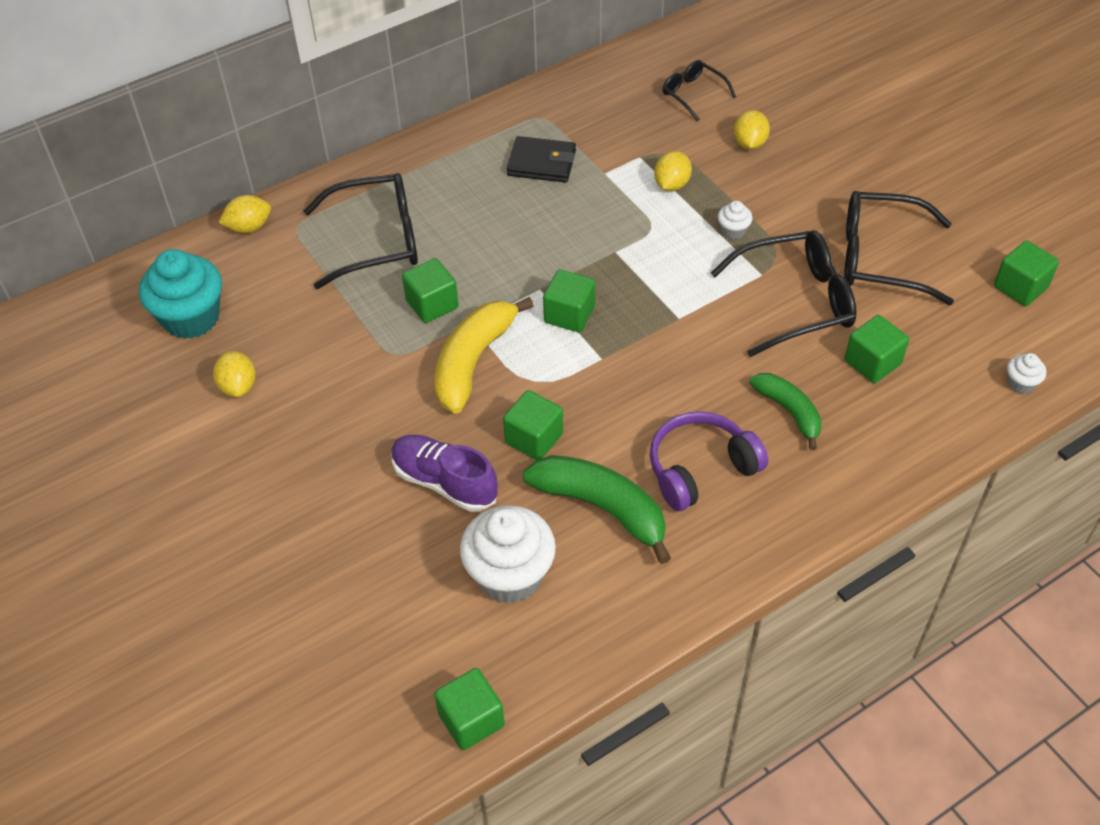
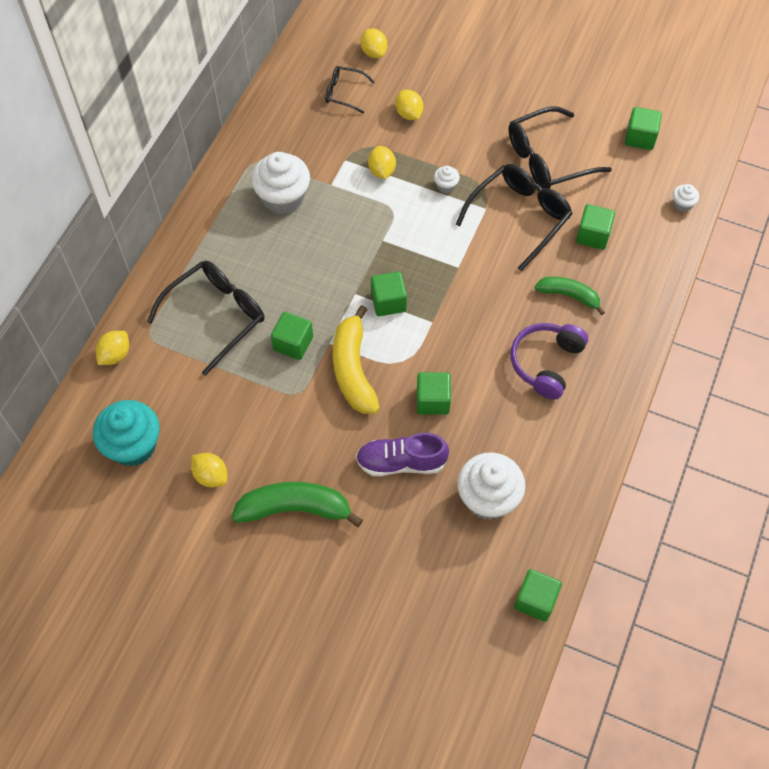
camera: 35 degrees left, 10 degrees up
(542, 163) = (283, 198): black wallet -> white cupcake
(602, 507) = (508, 422): green banana -> green banana (295, 508)
(759, 70) = (374, 52): none -> yellow lemon

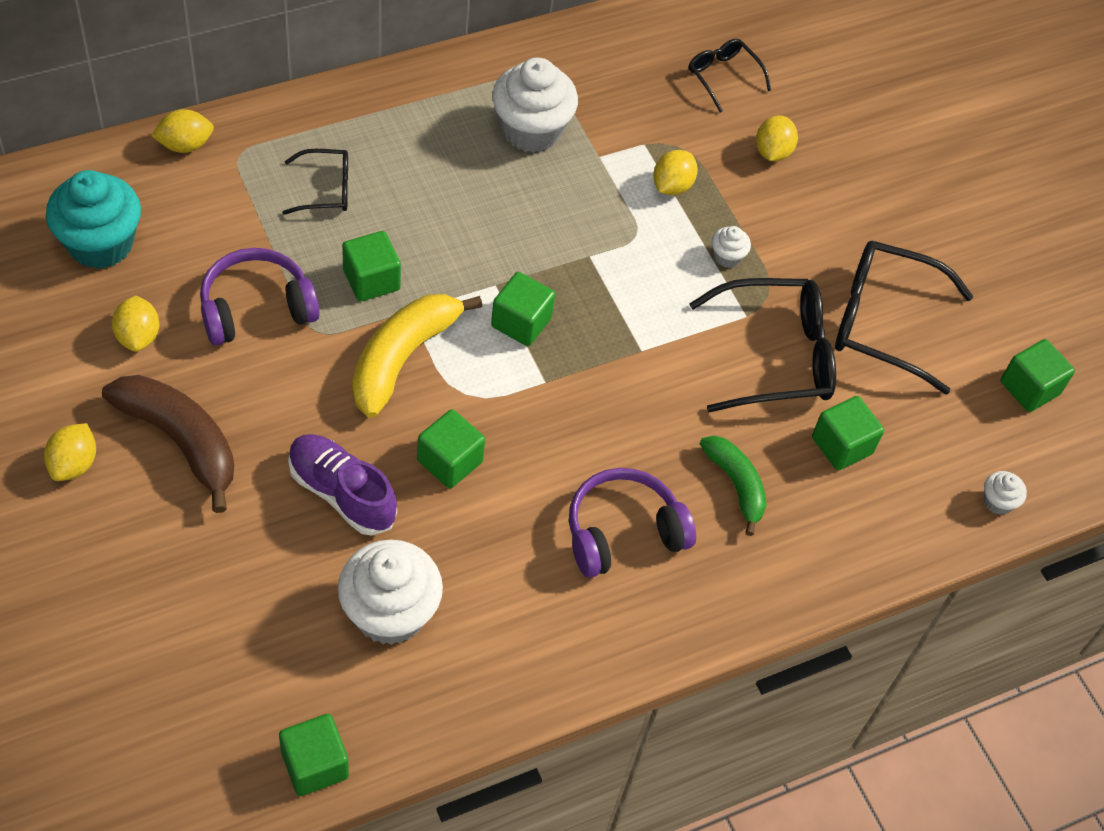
camera: 35 degrees right, 5 degrees down
(216, 316) = (326, 189): black glasses -> black glasses, size x0.54
(253, 408) = (256, 308): none -> purple headphones
(295, 508) = (180, 440): green banana -> brown banana
(374, 52) = (806, 61): yellow lemon -> yellow lemon (74, 464)

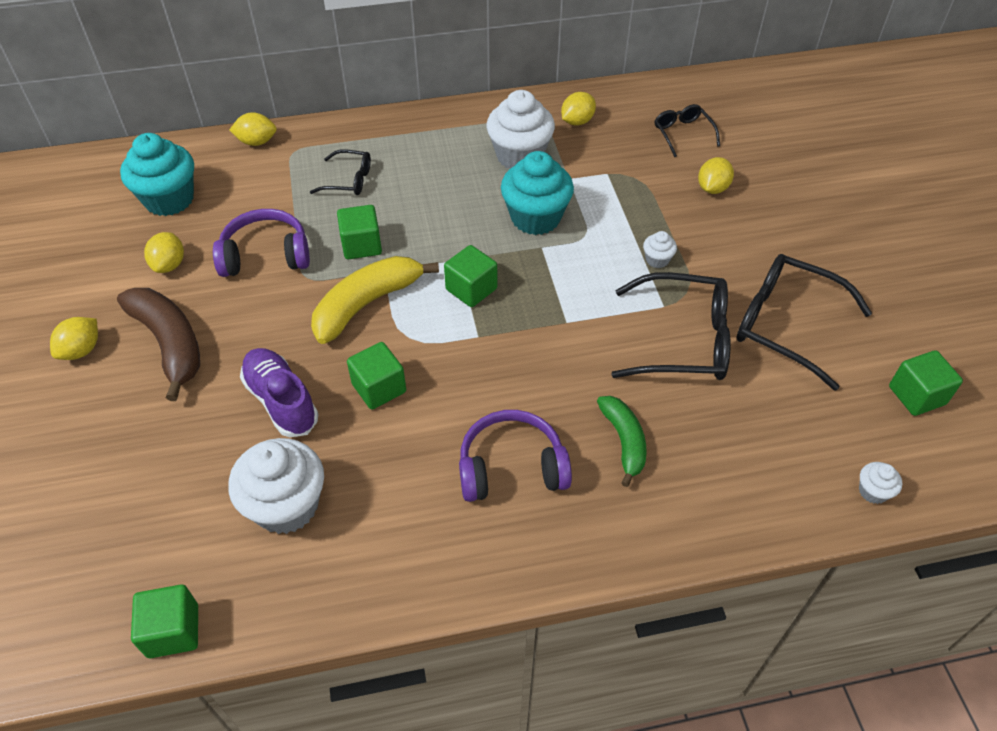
camera: 20 degrees right, 5 degrees down
(572, 217) = (535, 218): none -> turquoise cupcake
(672, 186) = (622, 204): yellow lemon -> yellow lemon (577, 121)
(842, 445) = (729, 421): green cube -> none

